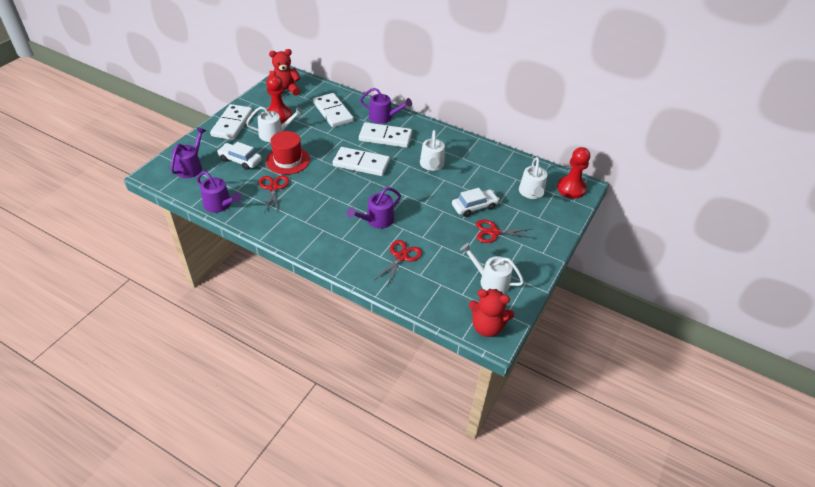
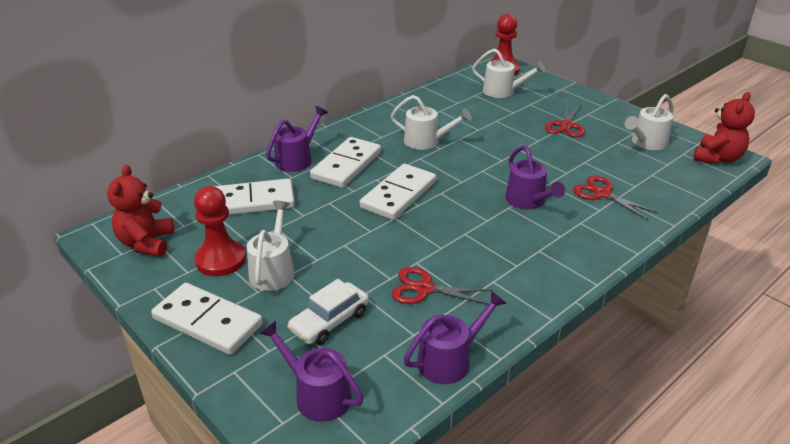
camera: 70 degrees left, 10 degrees down
(288, 160) = (357, 264): red hat -> none
(474, 207) = (518, 128): white car -> none

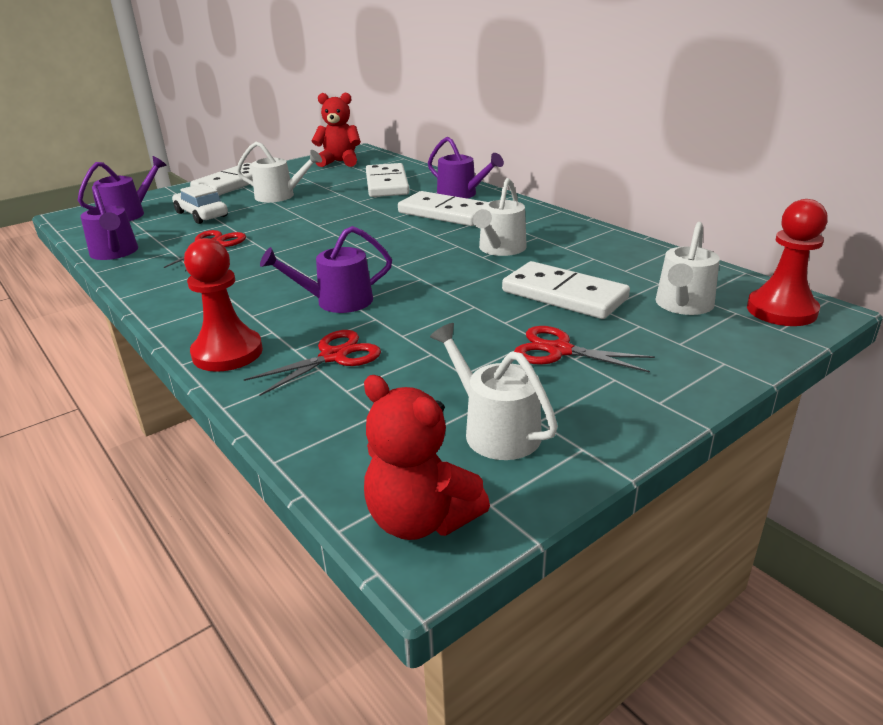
camera: 95 degrees right, 5 degrees down
(221, 260) = (305, 181): red pawn -> red pawn (227, 353)
(398, 195) = (378, 235): white domino -> white domino (564, 295)

